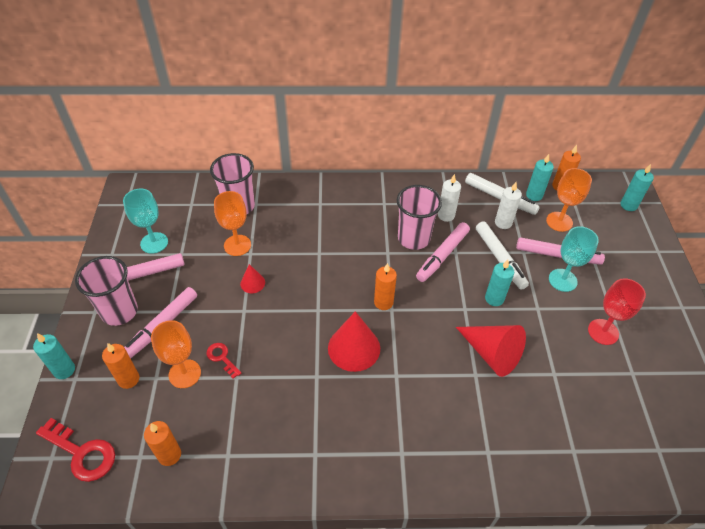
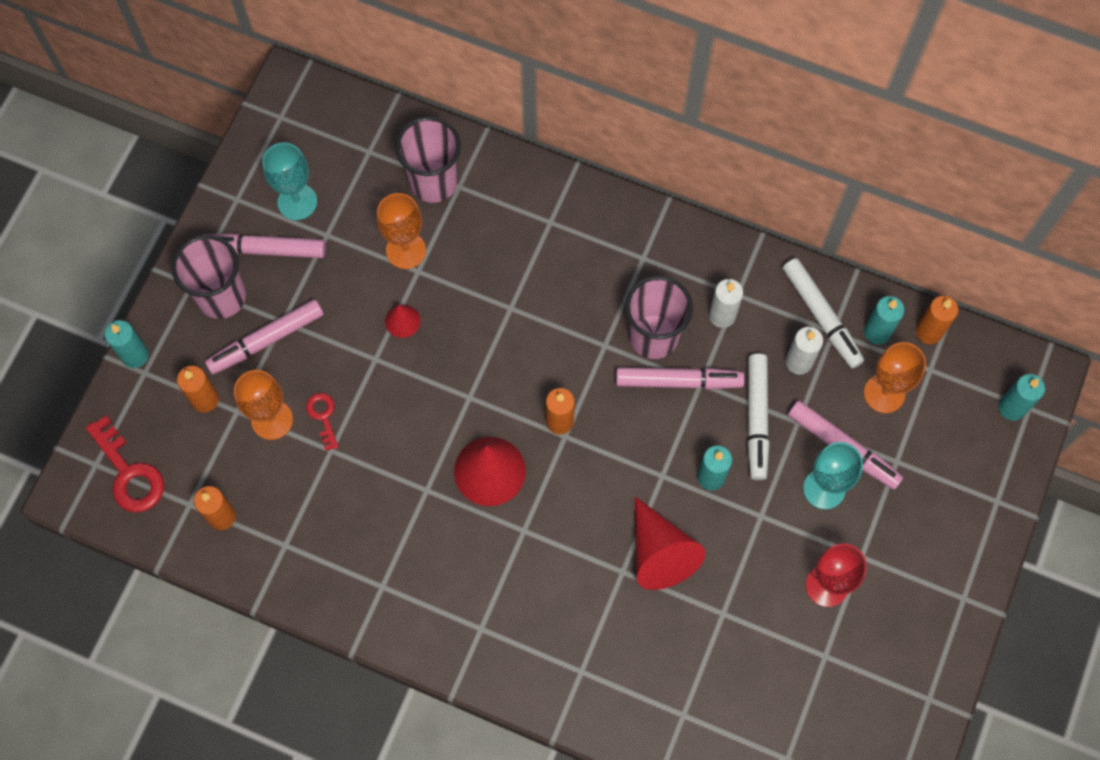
camera: 25 degrees right, 20 degrees up
(442, 255) = (678, 381): pink marker -> pink marker turned 150 degrees counterclockwise

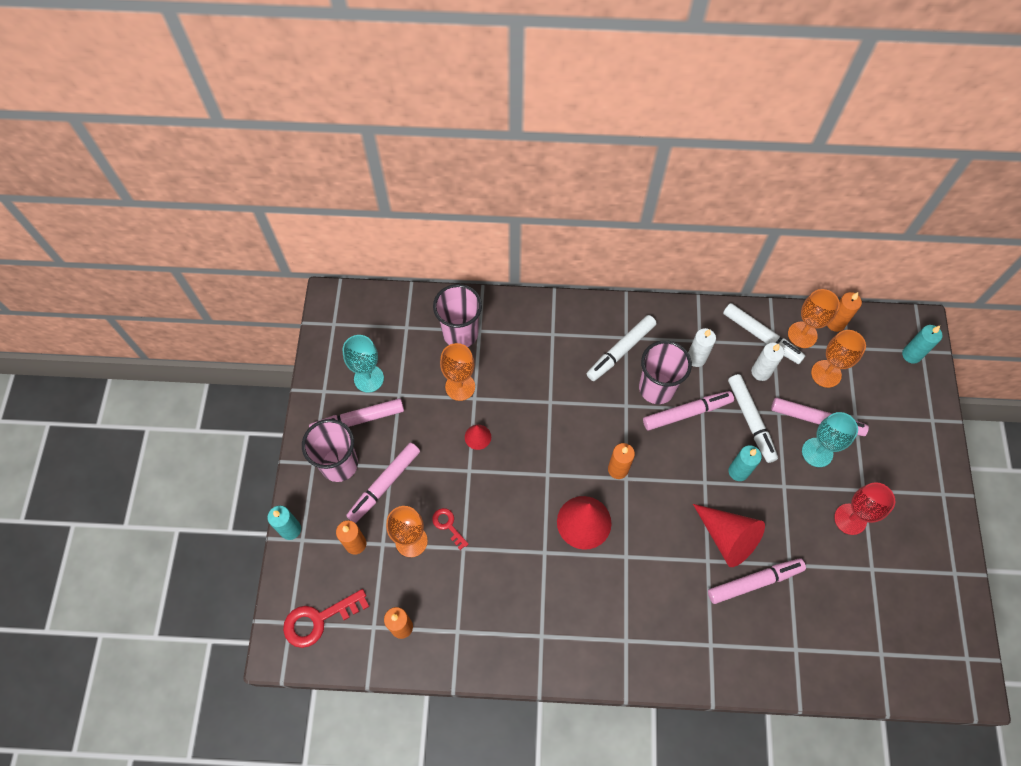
camera: 20 degrees left, 5 degrees down
(129, 473) = (318, 620): red key -> red key turned 120 degrees clockwise
(628, 273) = (620, 351): none -> white marker
(669, 617) = (754, 582): none -> pink marker
(877, 332) = (802, 335): turquoise candle -> orange goblet

